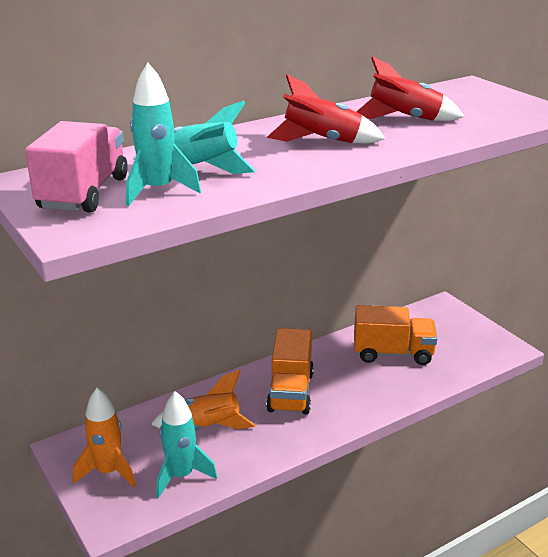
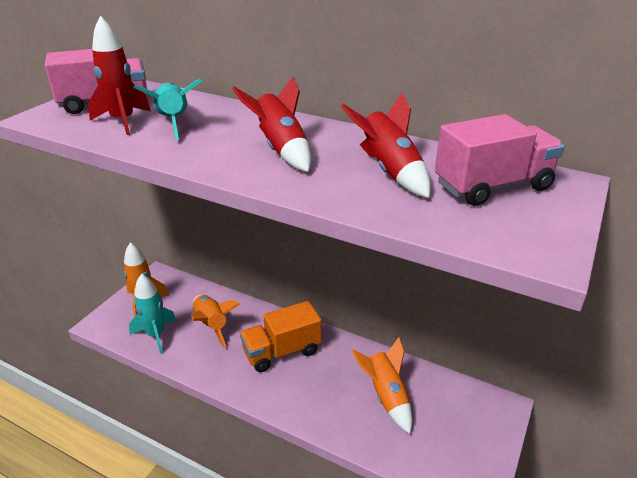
camera: 60 degrees right, 5 degrees up
(158, 190) = (123, 121): turquoise rocket -> red rocket
(392, 353) = (386, 396): orange truck -> orange rocket
(457, 101) = (492, 186): none -> pink truck

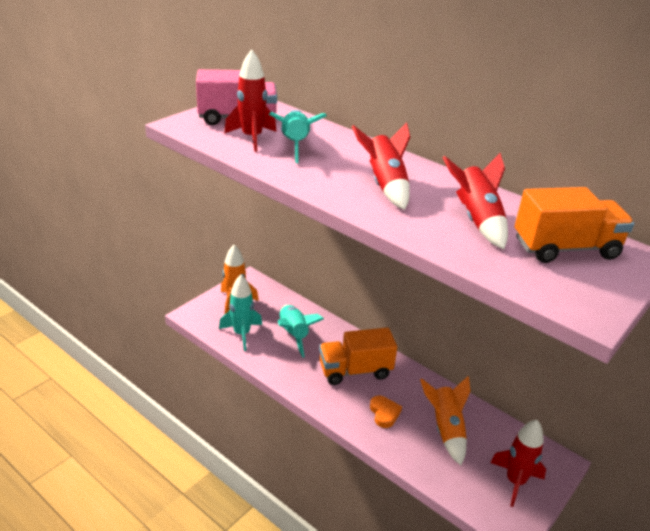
camera: 10 degrees right, 0 degrees up
(211, 325) = (293, 334): orange rocket -> turquoise rocket
(320, 392) = (384, 413): none -> orange heart
(467, 438) = (515, 481): none -> red rocket
(492, 186) = (565, 248): pink truck -> orange truck

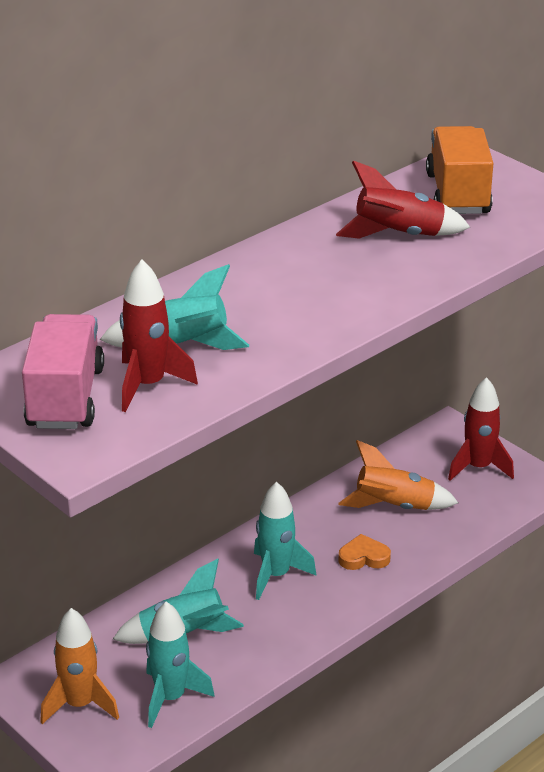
camera: 80 degrees left, 0 degrees up
(355, 371) = (276, 575): orange truck -> turquoise rocket
(385, 185) = (310, 285): red rocket -> none

